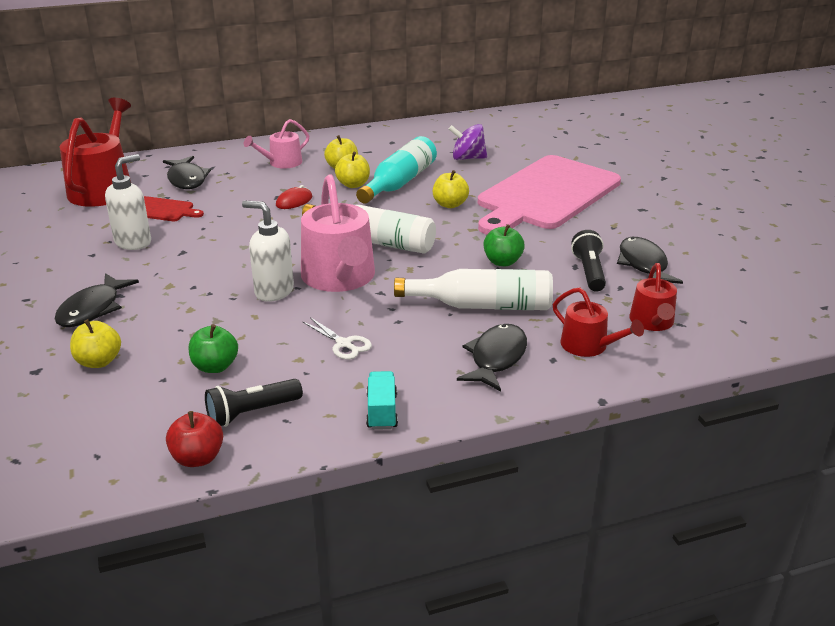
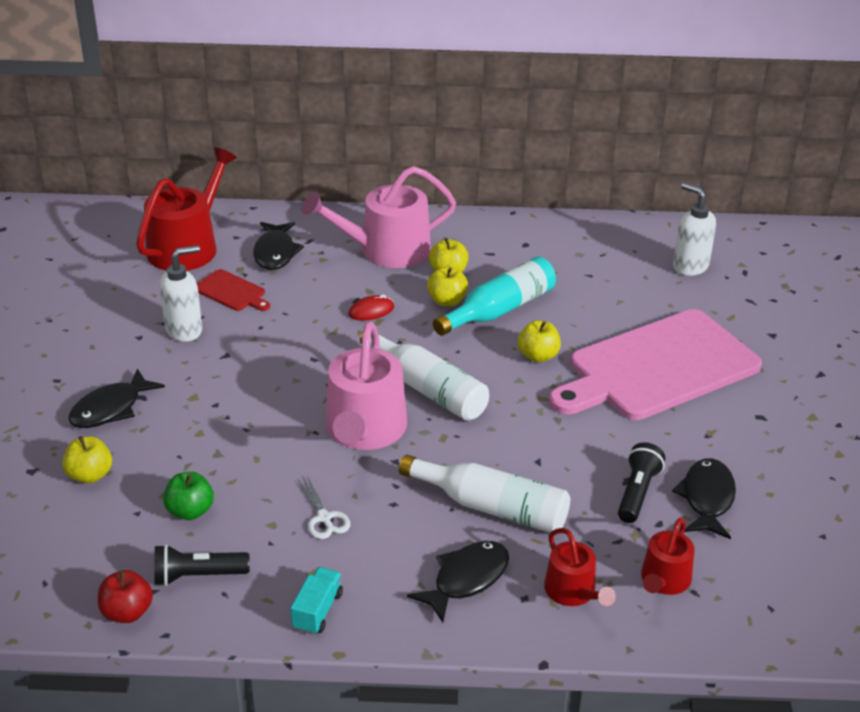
camera: 20 degrees right, 5 degrees up
(273, 291) = (289, 431): white soap dispenser -> white soap dispenser (690, 266)
(281, 163) = (386, 250): pink watering can -> pink watering can, size x1.83
(467, 158) = (599, 289): purple spinning top -> none
(502, 262) = (548, 453): green apple -> none

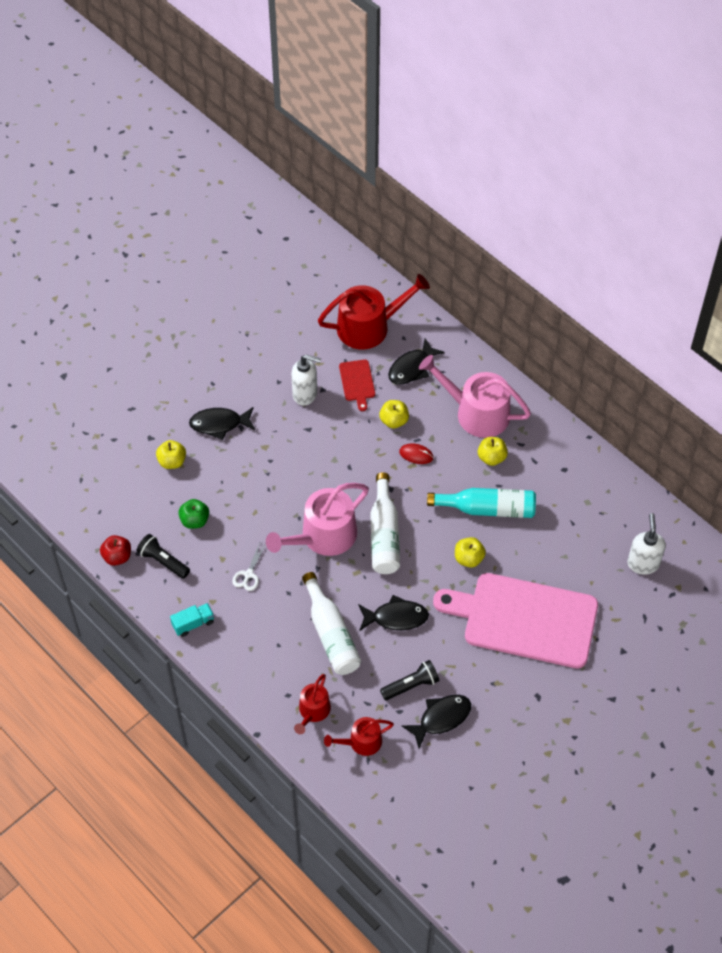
camera: 45 degrees right, 20 degrees up
(447, 301) = (466, 479): yellow apple -> yellow apple (394, 421)
(466, 579) = (274, 663): black fish -> black fish (396, 617)

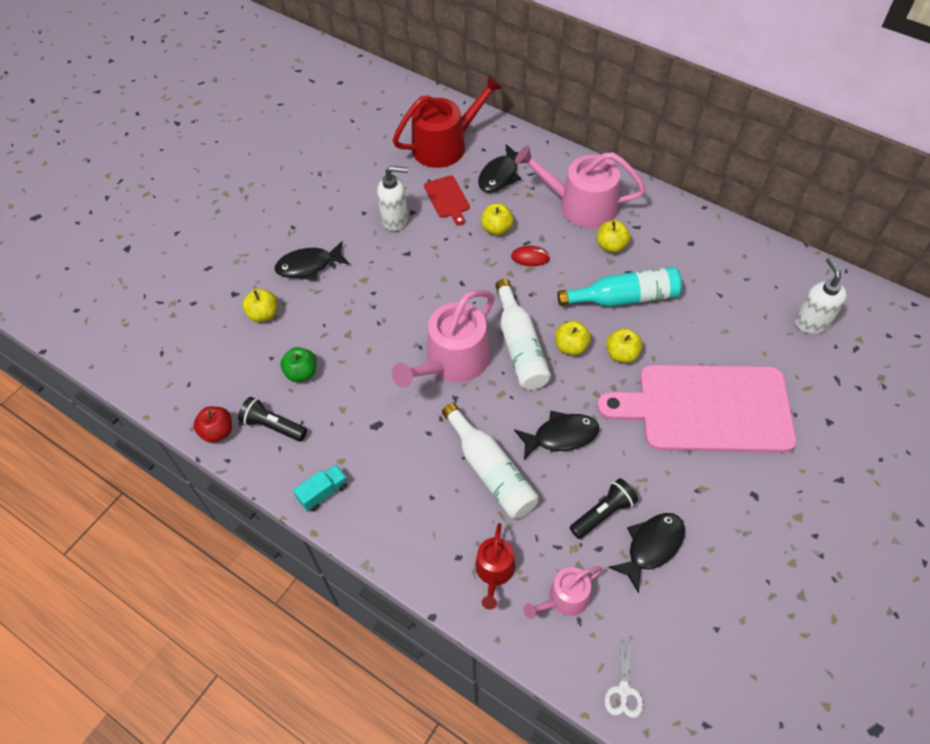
camera: 10 degrees left, 0 degrees up
(248, 574) = (377, 421): white scissors -> white scissors (623, 690)
(361, 742) = (564, 598): red watering can -> pink watering can
(427, 543) = (571, 346): none -> yellow apple

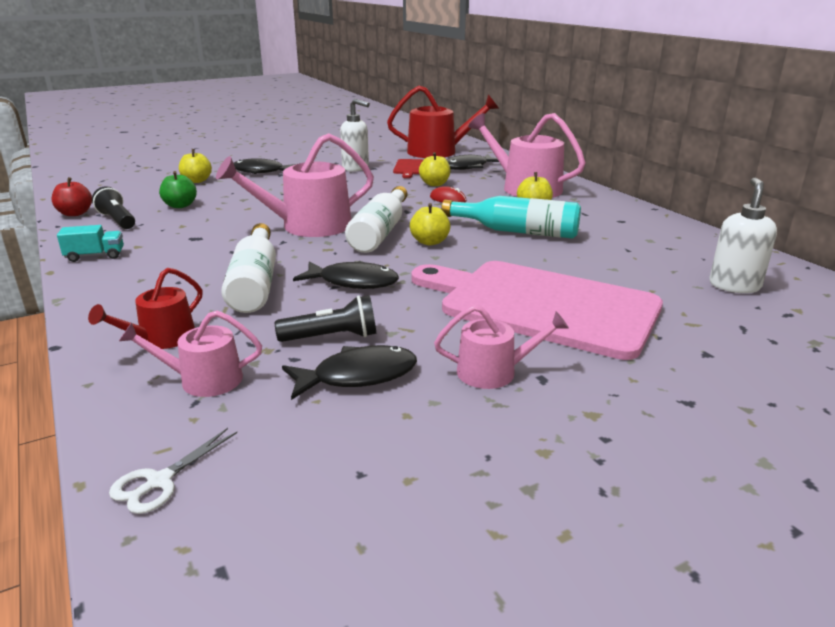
camera: 25 degrees right, 30 degrees down
(622, 354) = (478, 256): yellow apple -> none
(725, 502) = (494, 372): none -> pink watering can

